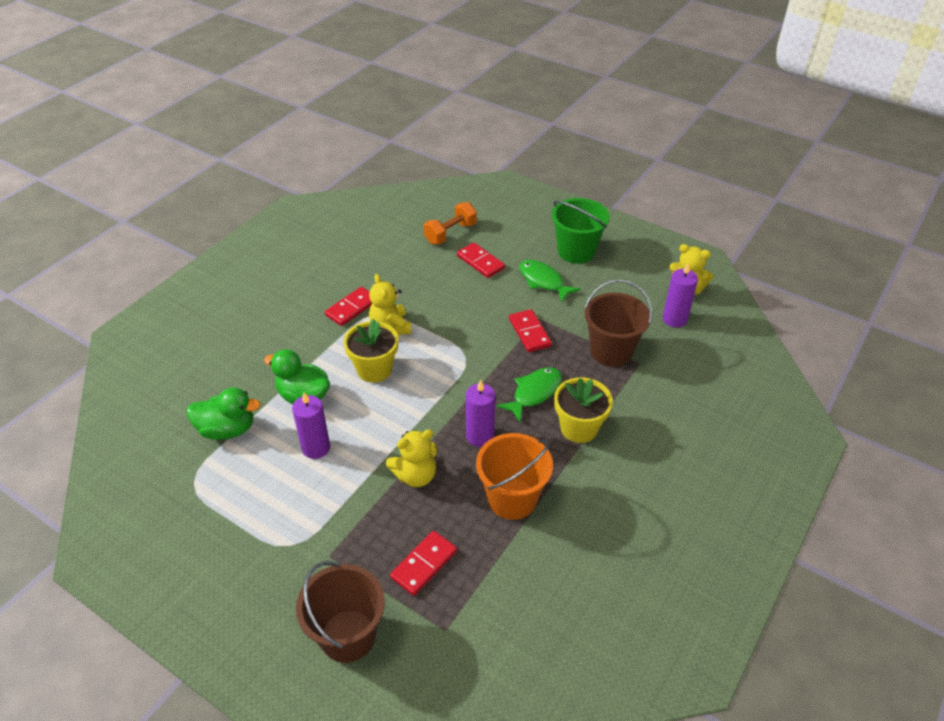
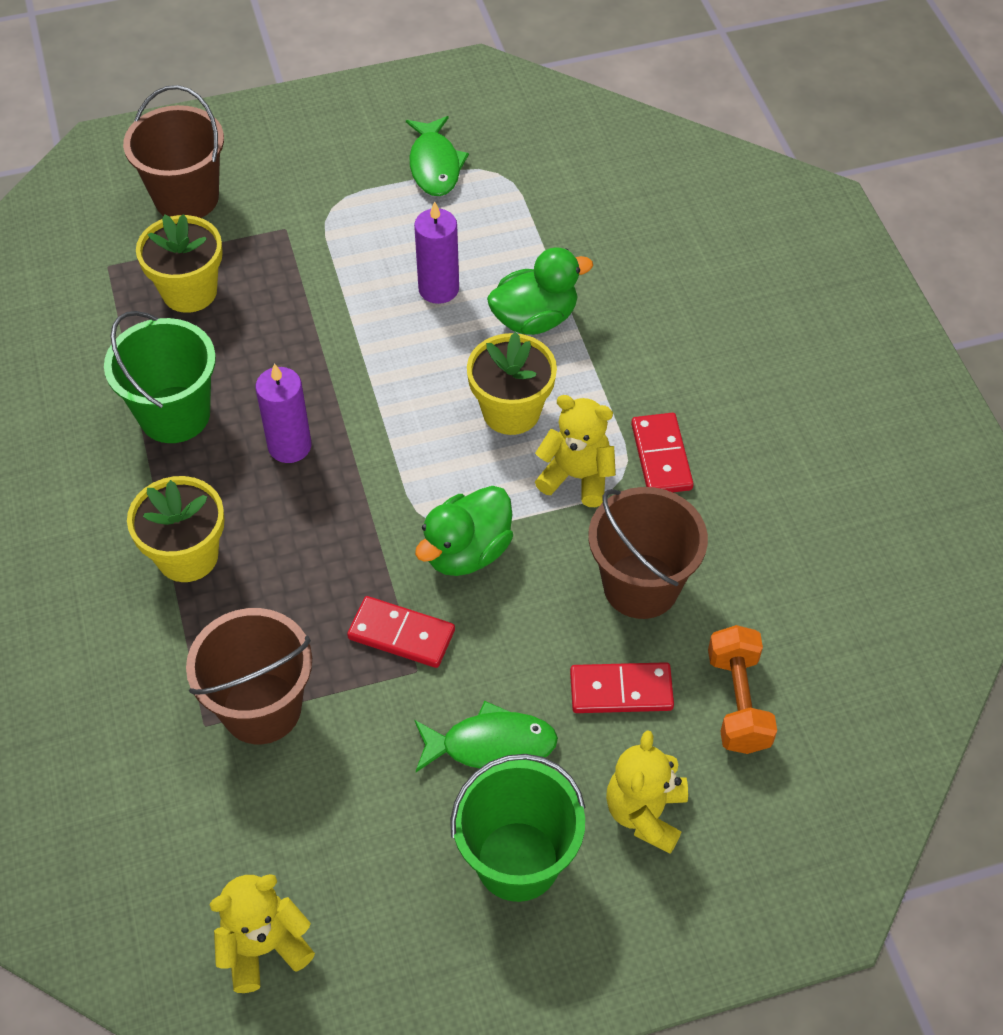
camera: 130 degrees right, 10 degrees up
(227, 429) = (549, 229): green duck -> green duck (467, 551)
(415, 475) = (302, 351): yellow teddy bear -> yellow teddy bear (645, 813)
(424, 564) = (189, 291): red domino -> yellow flower pot
(427, 280) = (641, 586): none -> brown bucket
(512, 499) = (174, 414): orange bucket -> green bucket
(534, 393) = (291, 552): green fish -> green fish (435, 165)
(674, 319) = (227, 861): purple candle -> none

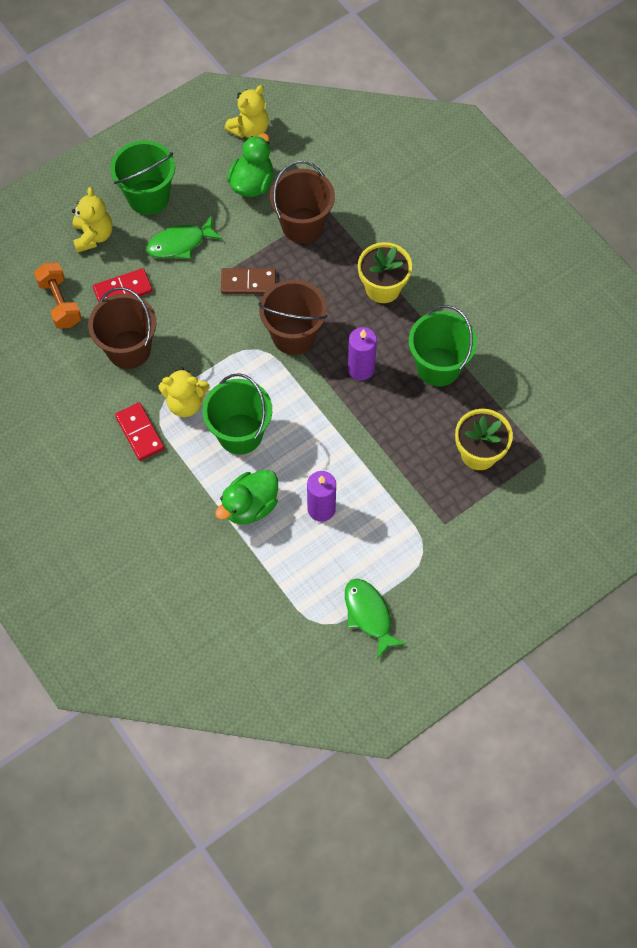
camera: 160 degrees right, 10 degrees up
(186, 198) = (524, 526): brown bucket -> brown bucket (293, 335)
(401, 635) = (248, 282): red domino -> brown domino
(467, 551) = (232, 338): green duck -> green duck (252, 183)
(511, 411) = (240, 434): yellow flower pot -> green bucket

